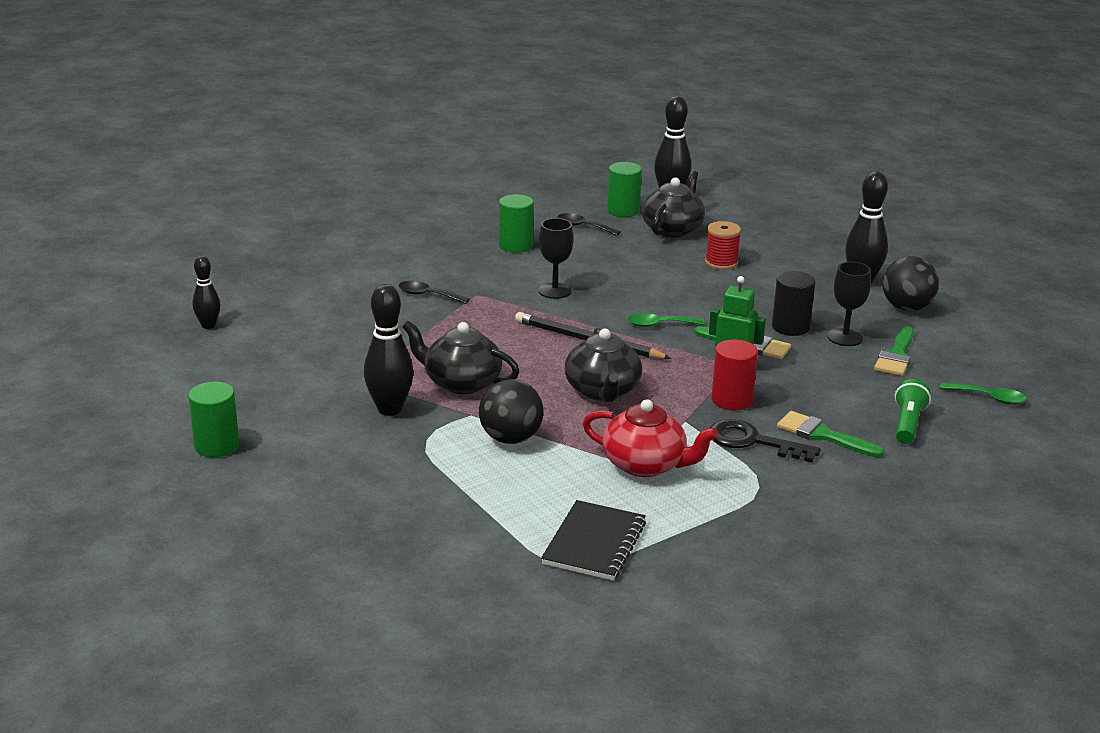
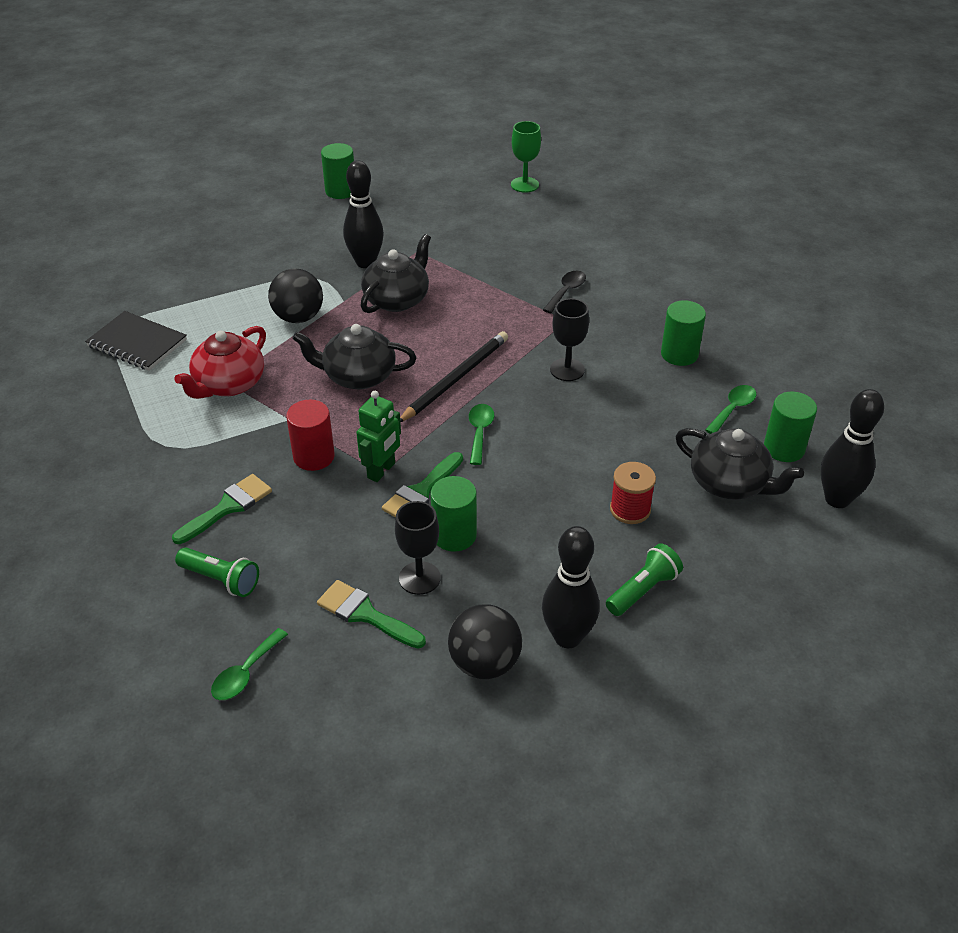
camera: 100 degrees right, 15 degrees up
(208, 325) = (524, 185): black bowling pin -> green goblet
(583, 227) = (733, 409): black spoon -> green spoon
(753, 441) = (236, 456): black key -> none
(790, 327) = (454, 535): black cylinder -> green cylinder
(800, 257) = (643, 590): none -> green flashlight

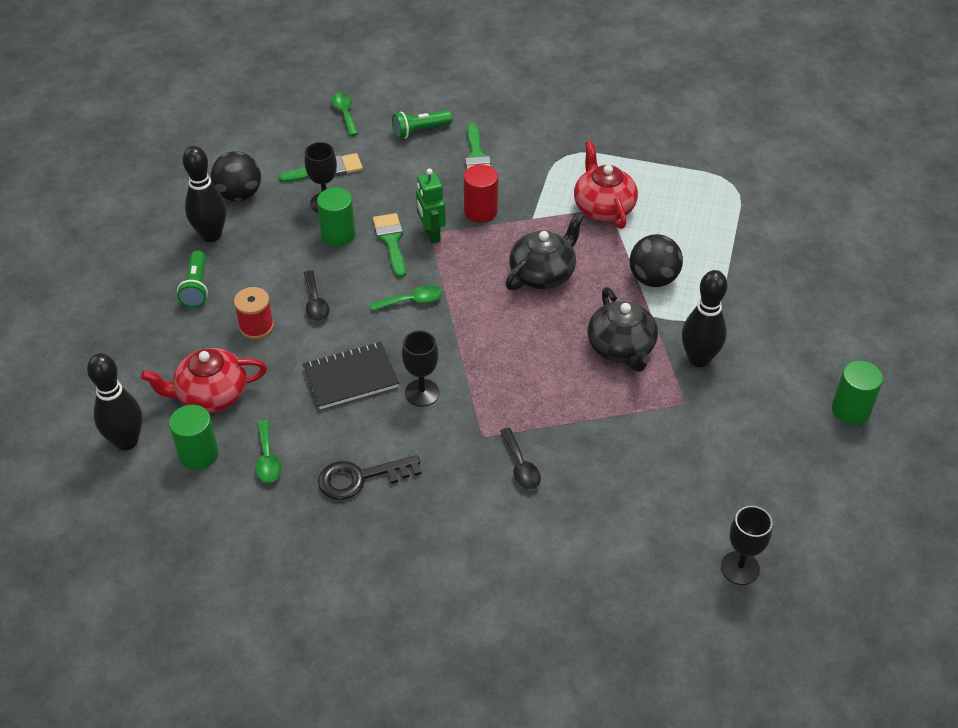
camera: 130 degrees right, 5 degrees up
(137, 343) = (702, 184): black notebook -> black notebook (351, 377)
(456, 379) = (482, 323): black pencil -> none
(480, 432) = (412, 301): green spoon -> green spoon turned 60 degrees counterclockwise
(524, 185) = (740, 568): green goblet -> black goblet
(556, 490) = (315, 303): none -> black spoon
(679, 354) = (360, 478): green cylinder -> black key
(730, 483) = (211, 395): black teapot -> red teapot

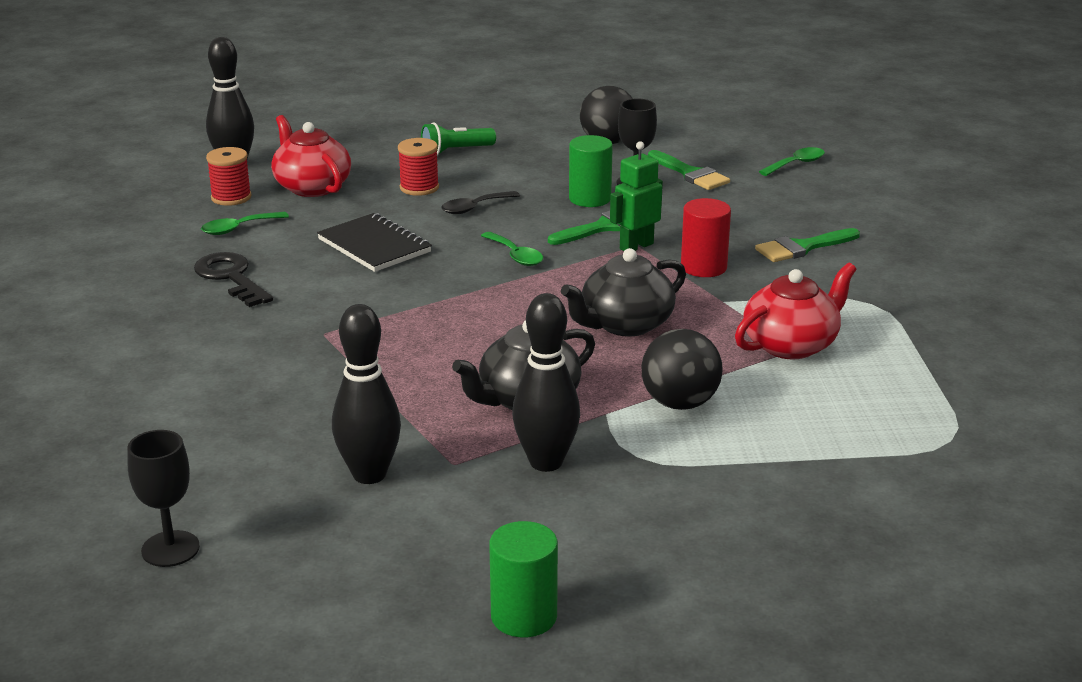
camera: 70 degrees right, 20 degrees down
(199, 454) = (231, 197): green cylinder -> red spool
(211, 235) = (536, 142): black bowling pin -> black bowling pin (369, 474)
(420, 131) = (813, 208): green flashlight -> none
(422, 393) = (373, 287): black goblet -> none
(521, 466) = (287, 364): black spoon -> none
(543, 274) = (625, 324): black teapot -> black teapot turned 120 degrees clockwise

